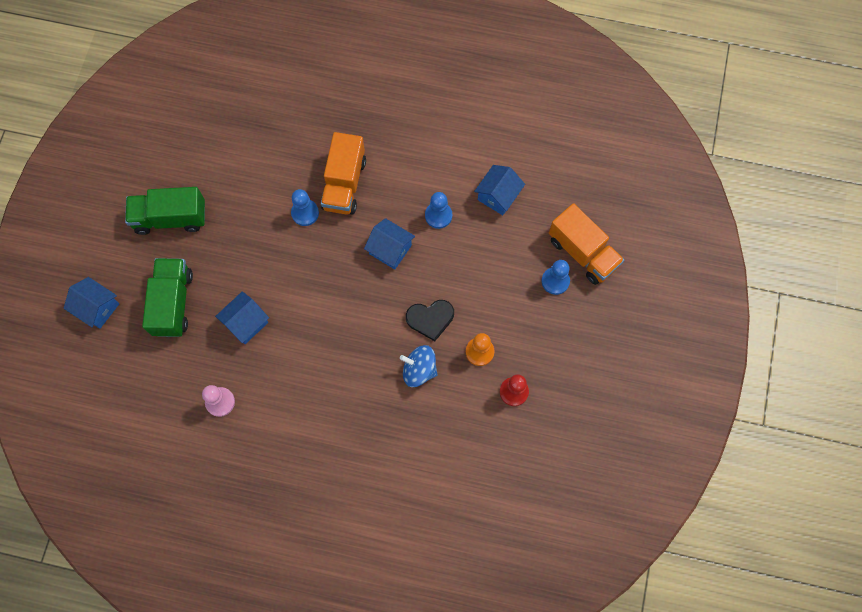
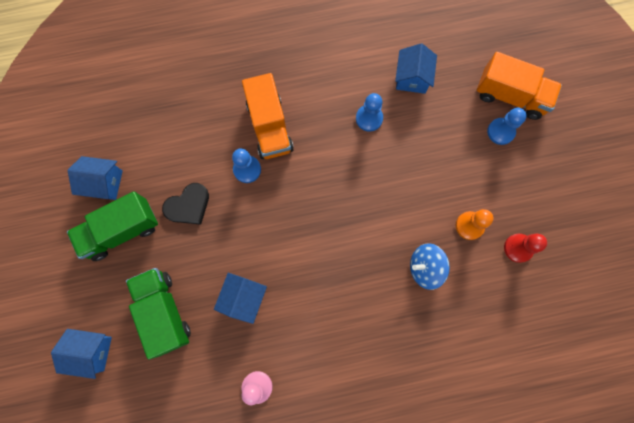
camera: 25 degrees left, 5 degrees up
(390, 249) = (342, 168): blue house -> blue house (104, 183)
(430, 319) = (410, 216): black heart -> black heart (188, 205)

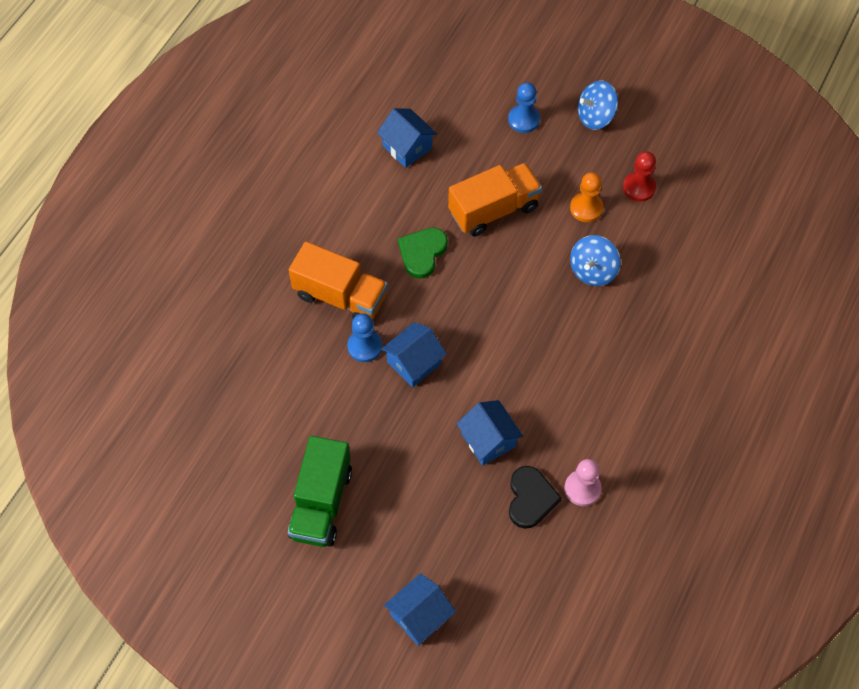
camera: 50 degrees left, 15 degrees down
(104, 183) = (255, 485): blue house -> blue house (414, 363)
(164, 311) = (439, 520): green truck -> none
(188, 205) = (352, 424): black heart -> black heart (530, 498)
(343, 150) = (422, 253): none -> green heart
(369, 118) = (412, 210): blue pawn -> none
(510, 96) = (498, 87): orange truck -> orange truck (493, 210)
(547, 175) = (595, 116): none -> blue spinning top

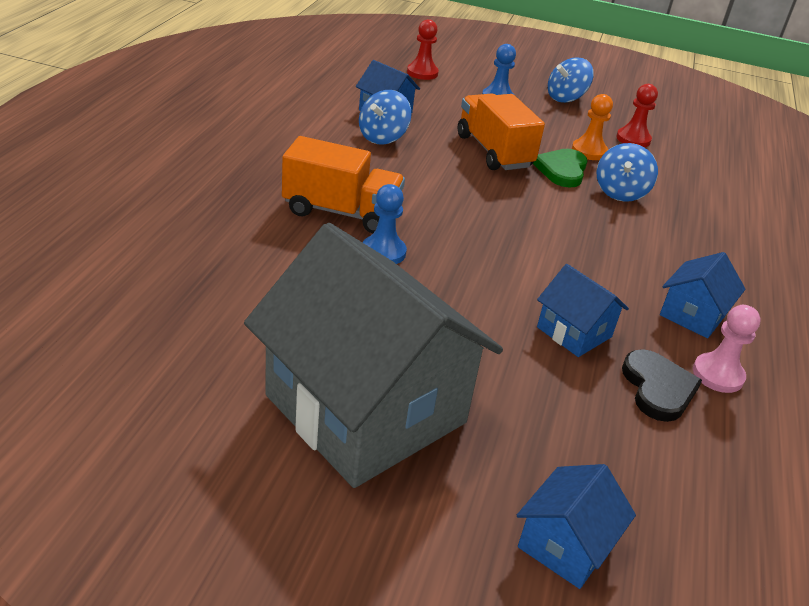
camera: 15 degrees left, 25 degrees down
(321, 503) = (366, 409): green truck -> grey house
(396, 189) = (383, 137): none -> blue spinning top
(414, 363) = (450, 265): blue house -> blue house (692, 315)
(422, 253) = (428, 180): green heart -> green heart (562, 170)
(458, 76) = (422, 73): none -> red pawn
(493, 210) = (494, 151): orange truck -> orange truck turned 75 degrees counterclockwise

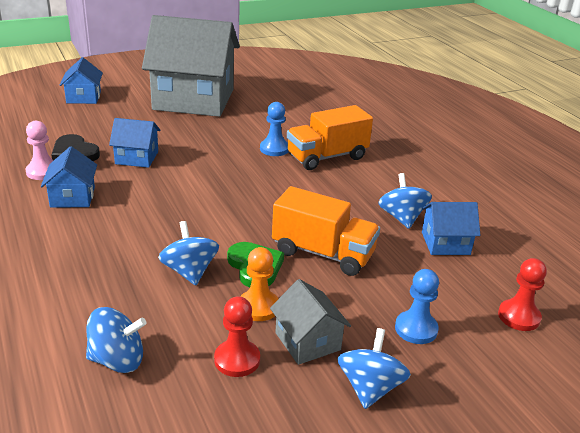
camera: 140 degrees right, 5 degrees down
(576, 125) = (307, 341): none -> grey house
(715, 173) = (117, 360): none -> blue spinning top

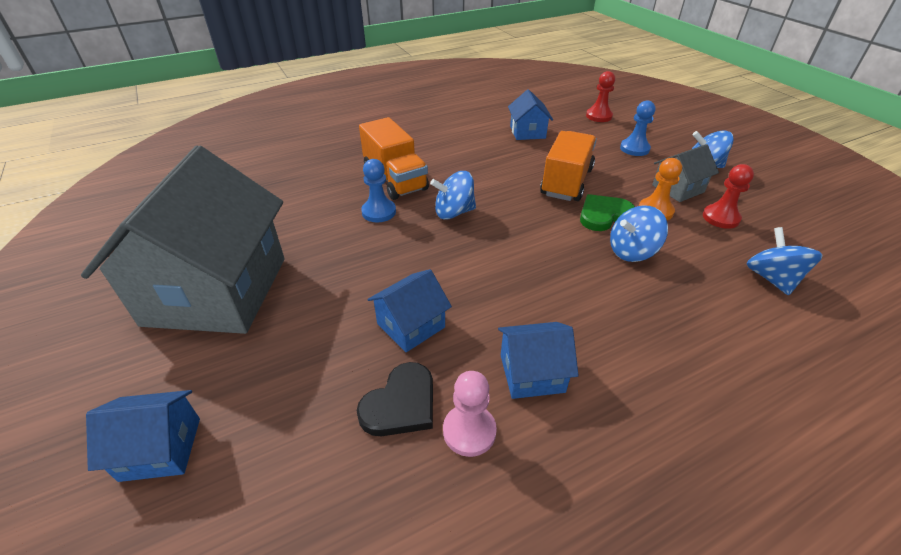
camera: 90 degrees left, 10 degrees up
(137, 158) = (411, 325): blue house -> blue house turned 45 degrees clockwise
(402, 218) = (498, 146): blue spinning top -> blue spinning top (454, 212)

